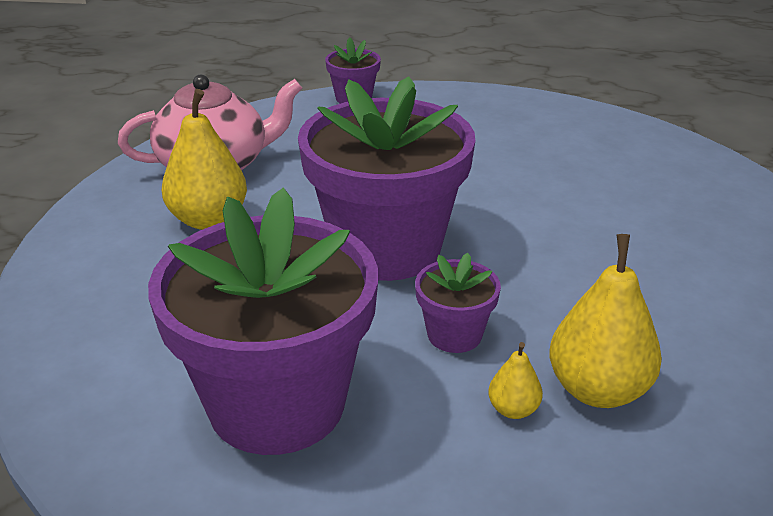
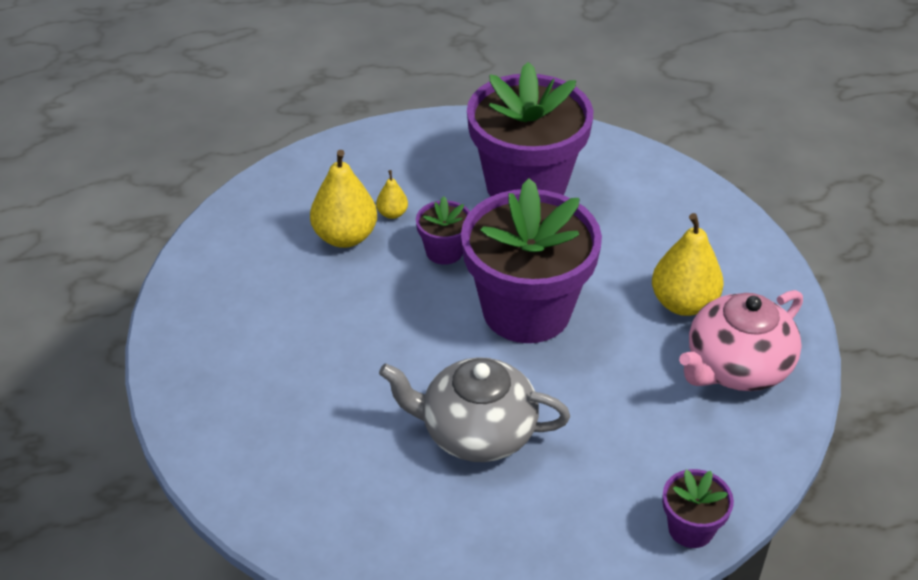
camera: 160 degrees right, 10 degrees up
(494, 171) = (476, 432): none -> grey teapot

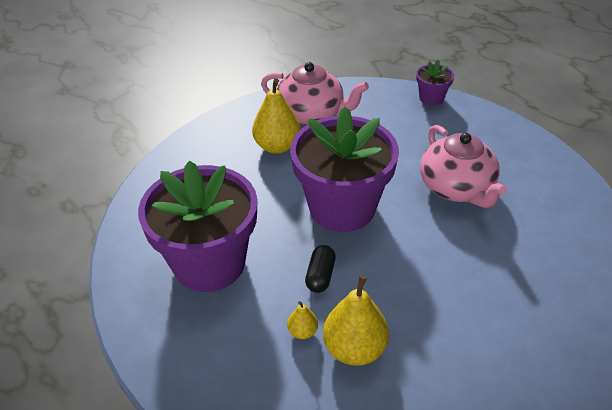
camera: 120 degrees left, 0 degrees up
(444, 251) = (320, 276): purple flower pot -> black capsule
(476, 432) = (456, 188): grey teapot -> pink teapot

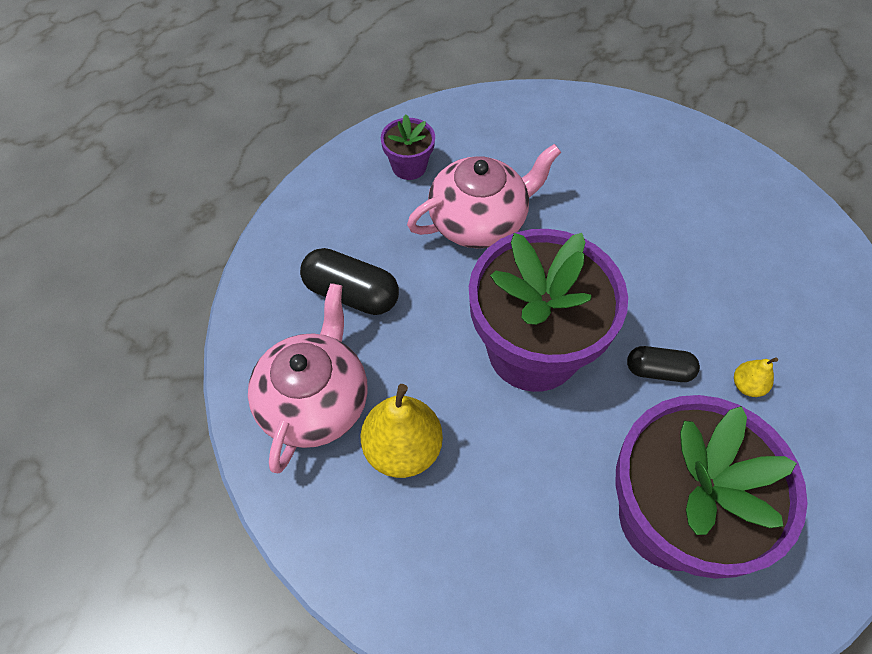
camera: 95 degrees left, 15 degrees up
(354, 348) = (752, 331): yellow pear -> none
(387, 127) = (351, 293): none -> black capsule
(431, 98) = (281, 236): purple flower pot -> purple flower pot (409, 166)

